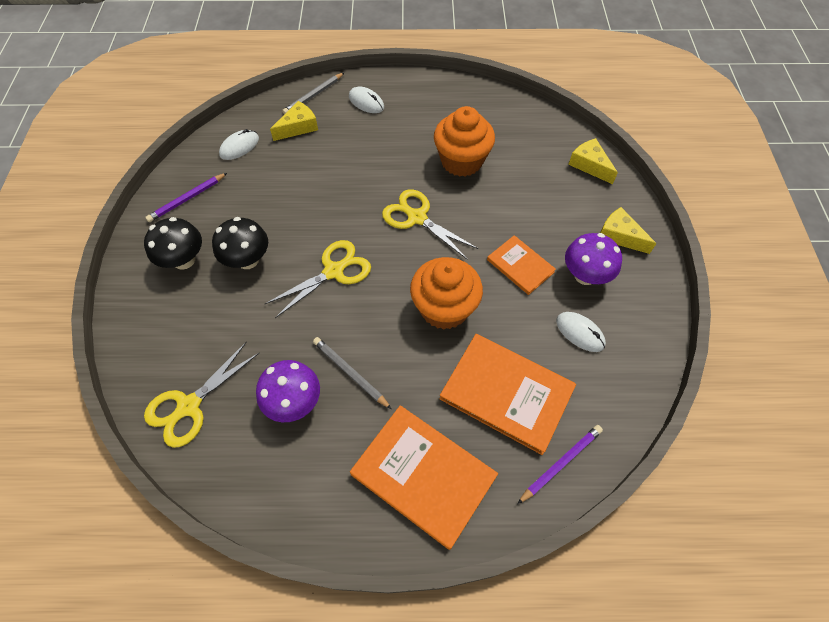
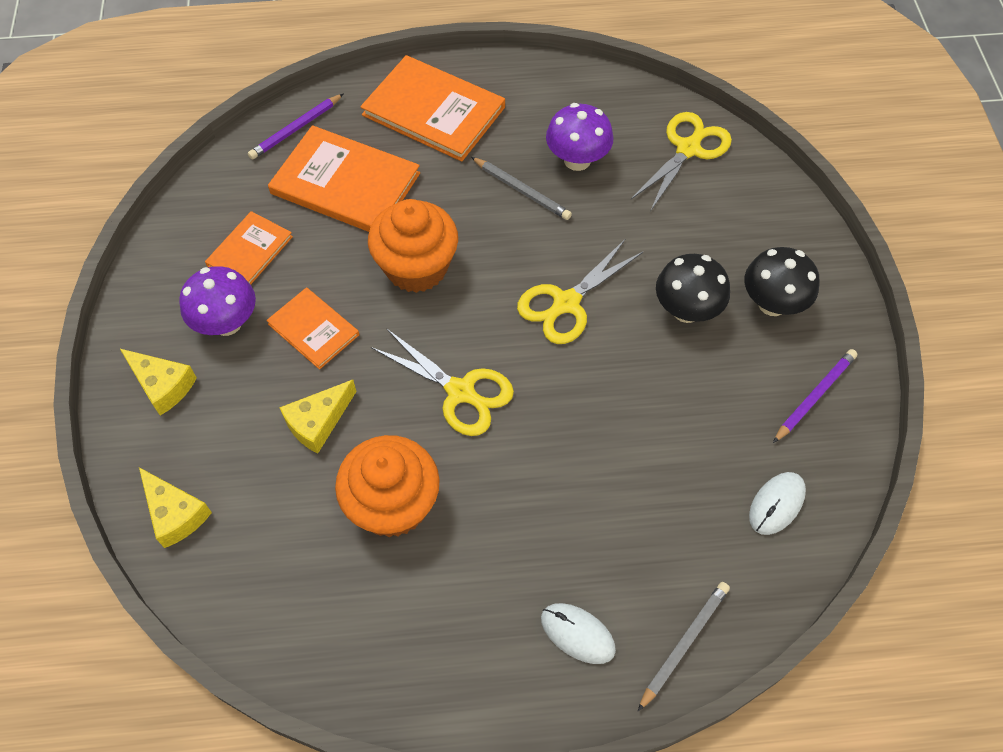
camera: 175 degrees right, 0 degrees up
(298, 127) = (689, 558): yellow cheese -> yellow cheese (318, 422)
(580, 332) = (250, 251): white mouse -> orange book

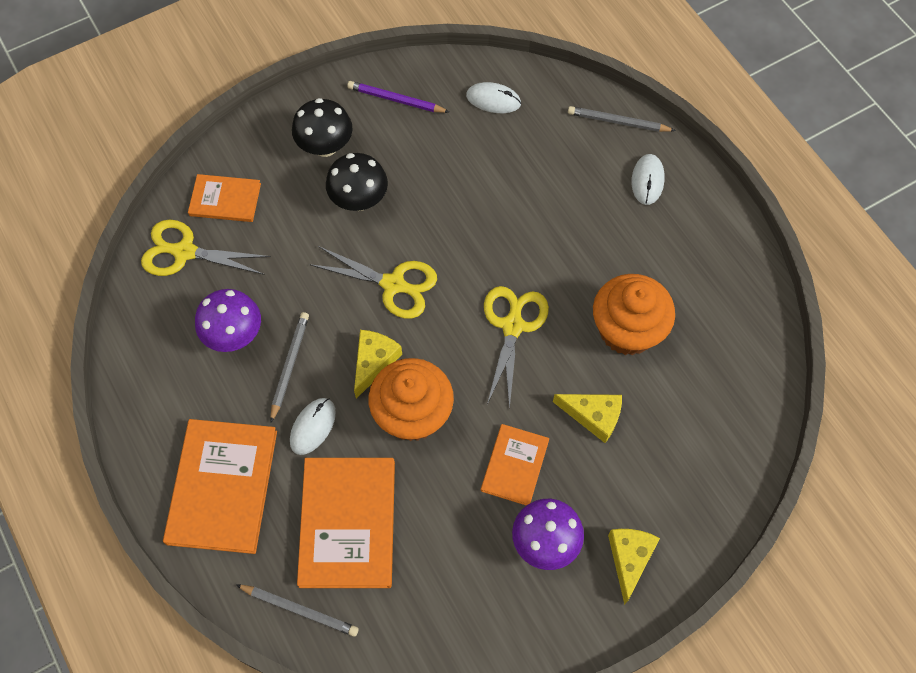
camera: 115 degrees left, 5 degrees up
(175, 513) = (722, 478): yellow cheese -> yellow cheese (374, 362)
(250, 251) = (463, 567): orange book -> orange book (225, 199)
(296, 129) = (300, 610): purple pencil -> grey pencil
(450, 188) = (313, 427): none -> white mouse

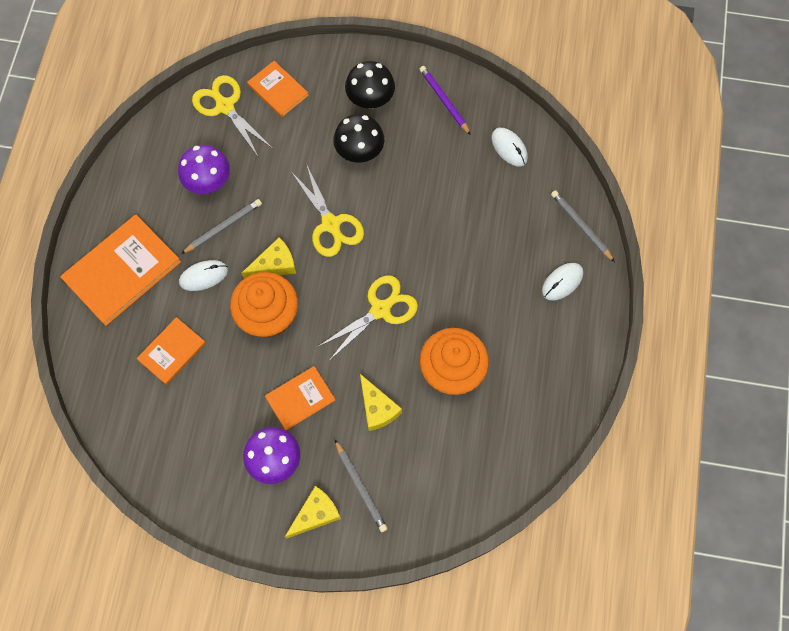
camera: 40 degrees right, 5 degrees up
(300, 610) = (101, 380): grey pencil -> grey pencil (360, 487)
(348, 523) = (172, 351): orange book -> orange book, size x0.57

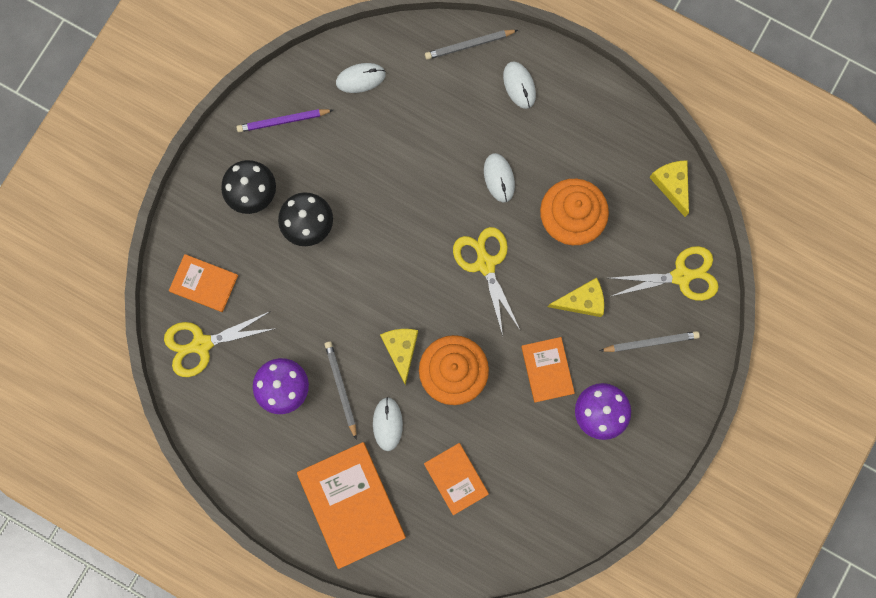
camera: 70 degrees left, 10 degrees up
(278, 90) = (204, 283): orange book -> orange book turned 45 degrees clockwise
(315, 514) = (661, 391): yellow cheese -> yellow cheese (672, 185)
(331, 224) = (378, 280): yellow scissors -> yellow scissors (682, 276)
(466, 294) = (499, 178): none -> white mouse

